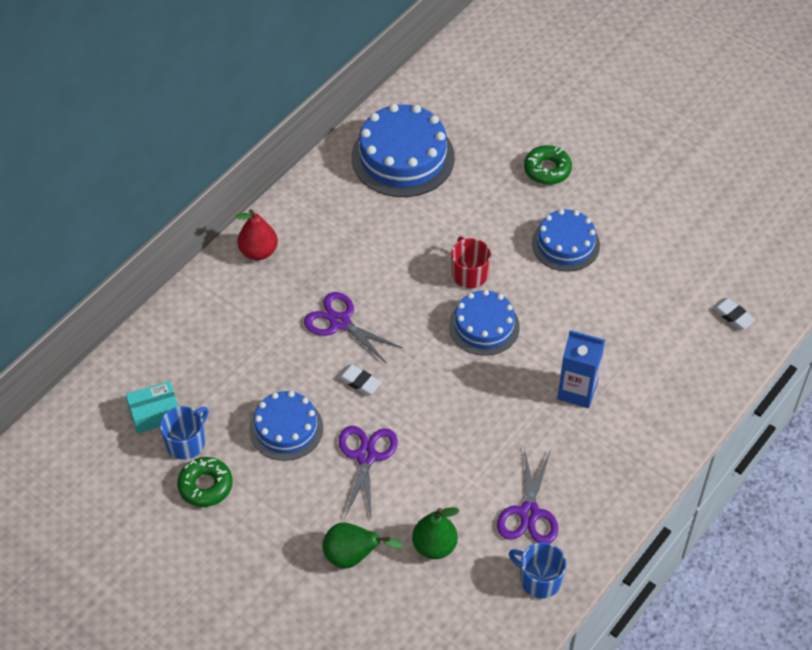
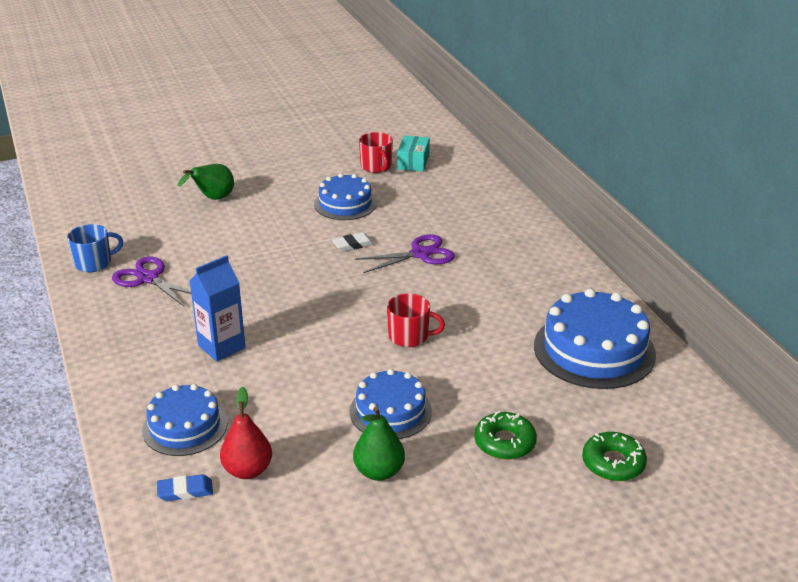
camera: 120 degrees right, 20 degrees down
(186, 442) = (376, 166): blue mug -> red mug
(205, 486) = (333, 164): green donut -> green donut (613, 463)
(258, 252) = (532, 239): red pear -> red pear (247, 470)
(366, 456) = (283, 227): purple scissors -> none
(434, 546) = (178, 230): green pear -> green pear (379, 472)
(484, 326) = (343, 323): blue cake -> blue cake (185, 426)
(733, 316) = (185, 491): white eraser -> blue eraser

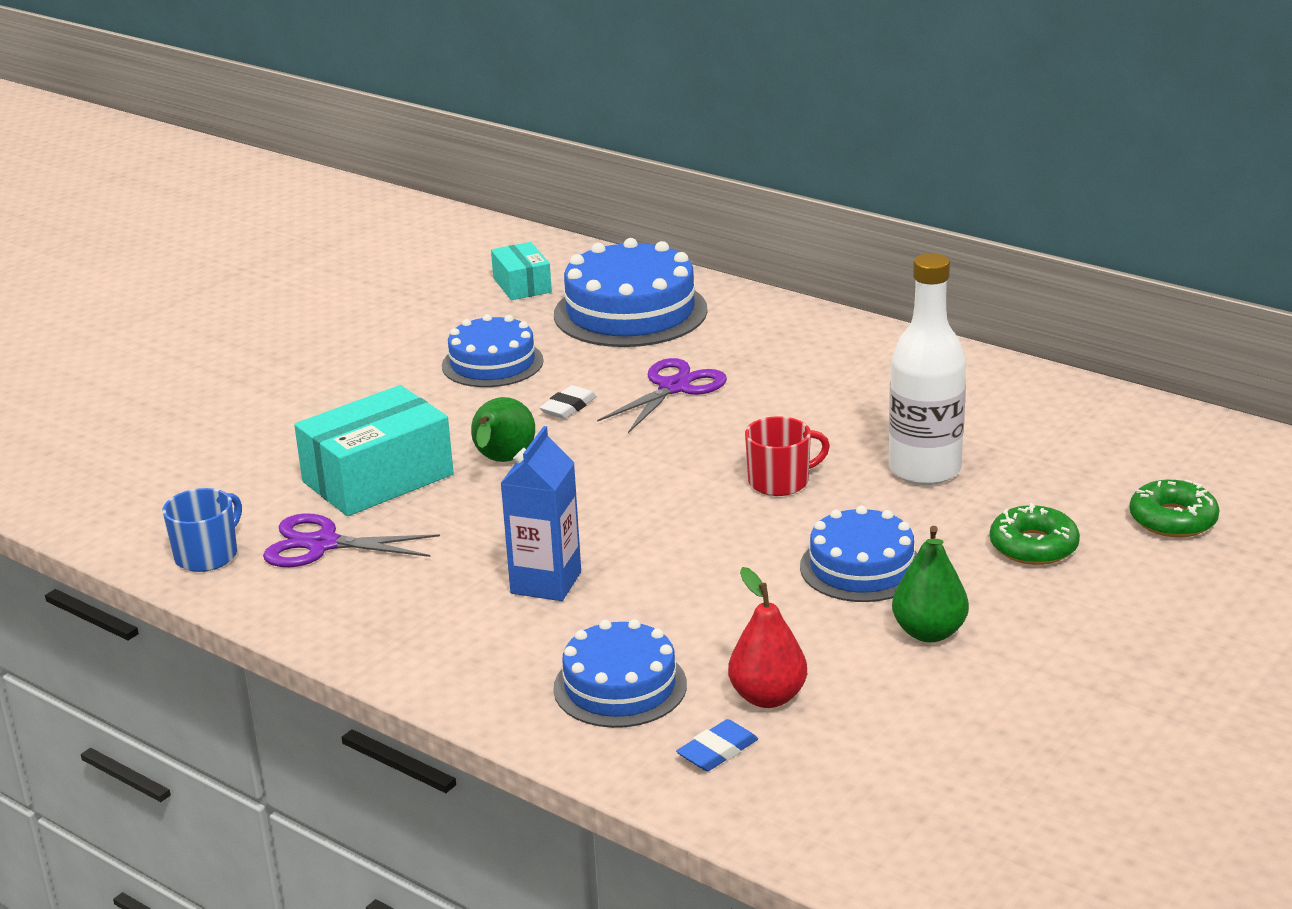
camera: 30 degrees left, 5 degrees down
(213, 199) = (283, 418): green pear -> green pear (502, 461)
(215, 251) = (378, 478): none -> turquoise box
(376, 166) = (476, 306): red mug -> none
(499, 363) = (924, 470): none -> white bottle
(594, 350) = (1015, 417): blue cake -> blue cake (630, 312)

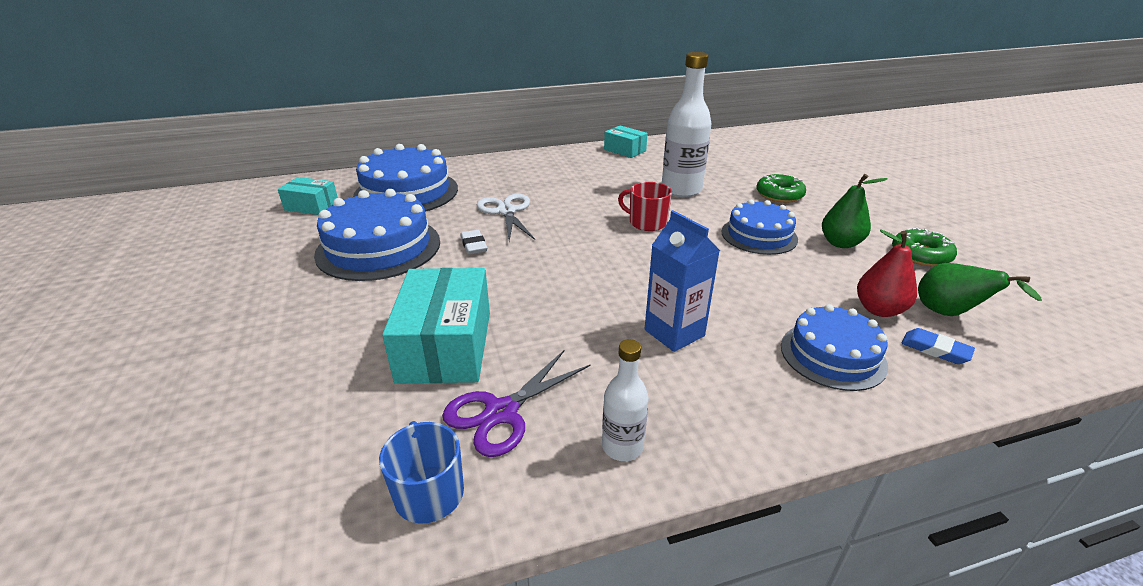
camera: 55 degrees left, 5 degrees up
(342, 615) = (622, 447): none -> white bottle
(492, 363) = (378, 247): blue cake -> blue cake, size x1.58
(502, 461) = (501, 290): green pear -> green pear (949, 314)
(674, 388) = (506, 211): purple scissors -> white scissors
(717, 751) = (935, 349): blue eraser -> blue eraser turned 45 degrees counterclockwise
(780, 481) = (647, 222): red mug -> red mug turned 75 degrees counterclockwise
(1003, 380) = (625, 150): none -> turquoise box
(1173, 520) = (785, 165): green donut -> green donut (920, 255)

